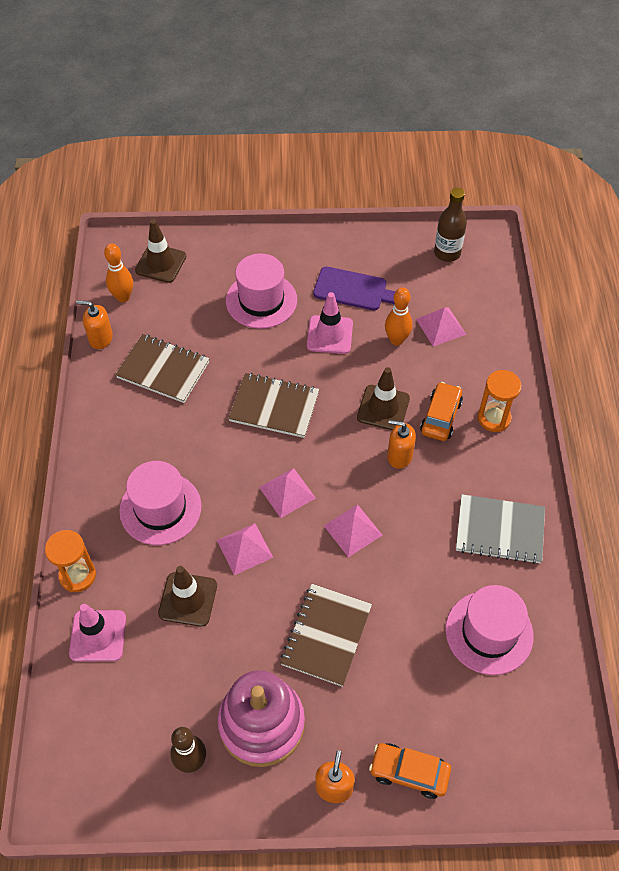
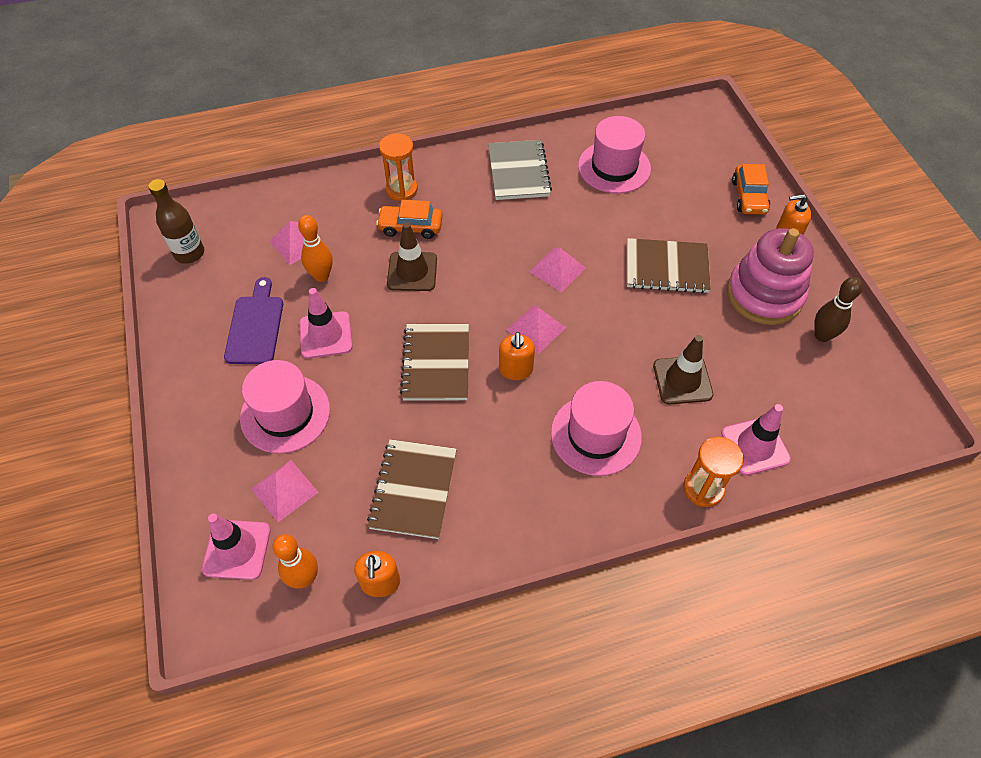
camera: 105 degrees left, 0 degrees up
(161, 263) = (237, 549): brown traffic cone -> pink traffic cone
(244, 548) = (610, 348): pink pyramid -> pink pyramid (284, 490)
(399, 456) = (465, 250): orange soap dispenser -> orange soap dispenser (516, 370)

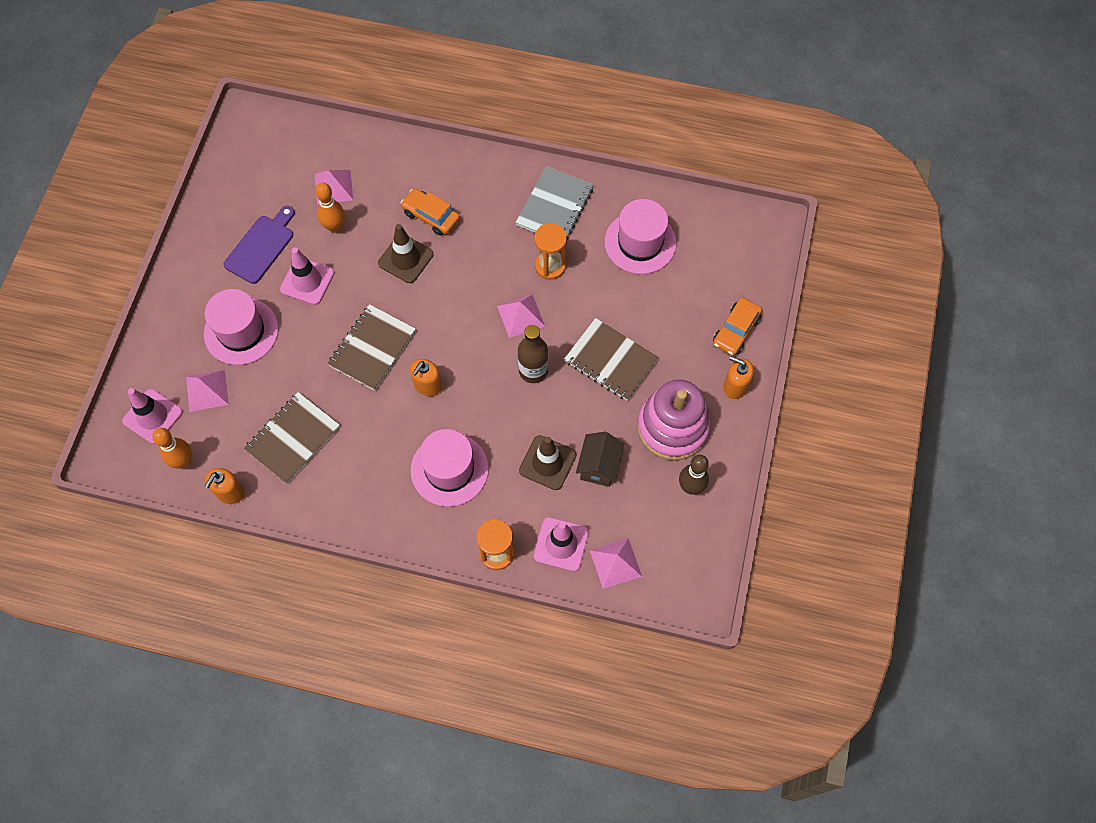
camera: 30 degrees right, 10 degrees up
(189, 253) = (249, 155): brown bottle -> brown bottle (533, 371)
(401, 190) = (446, 176): orange hourglass -> orange hourglass (550, 266)
(536, 328) = (467, 359): pink pyramid -> pink pyramid (615, 563)
(730, 359) = (599, 466): none -> brown house

